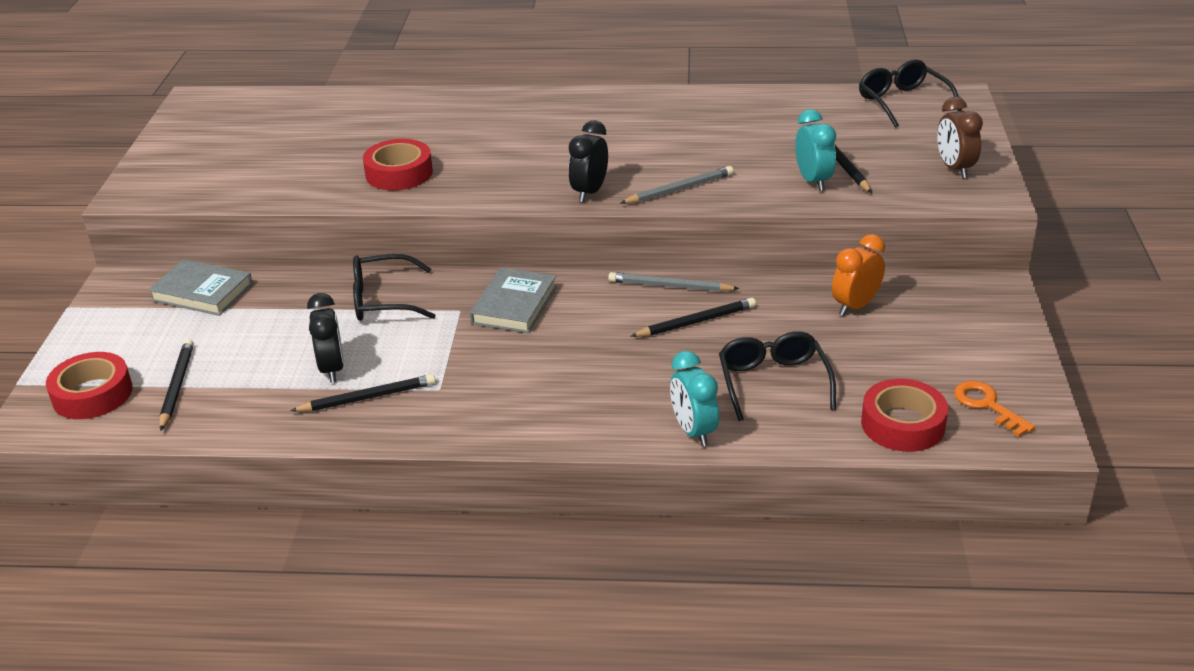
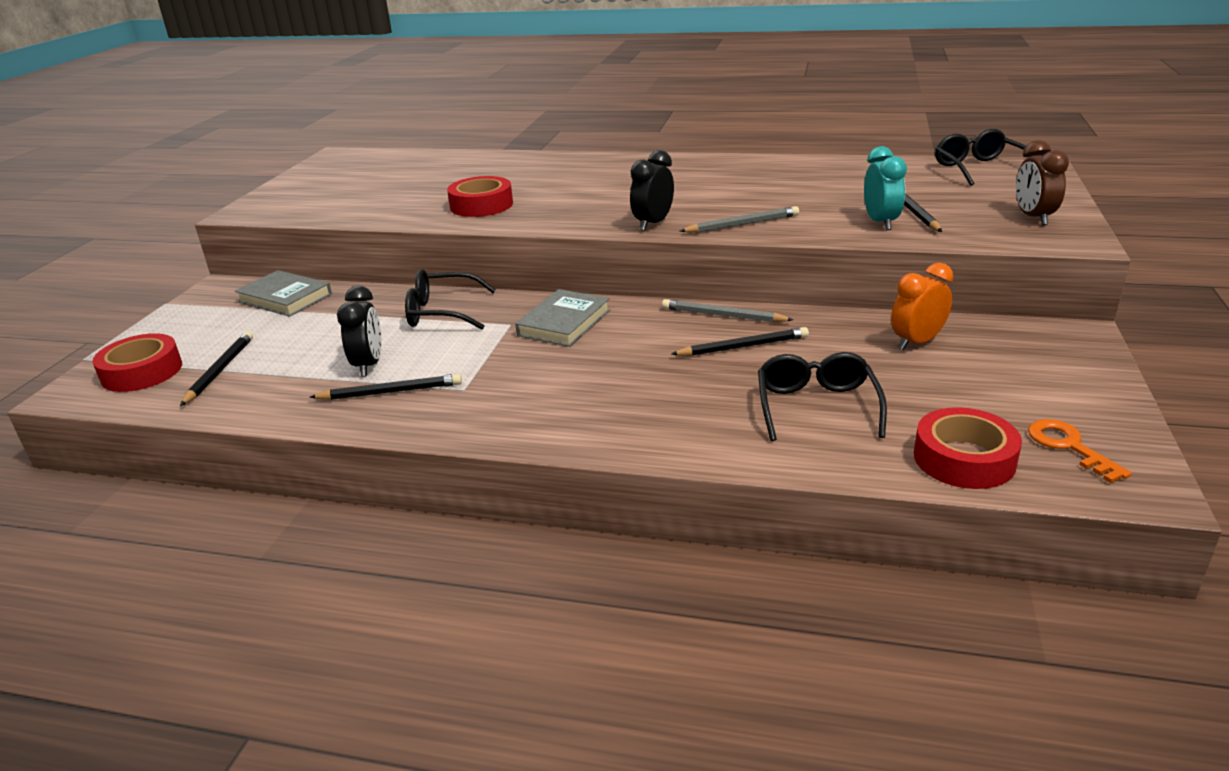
camera: 10 degrees right, 5 degrees down
(693, 431) = (718, 448): turquoise clock -> none

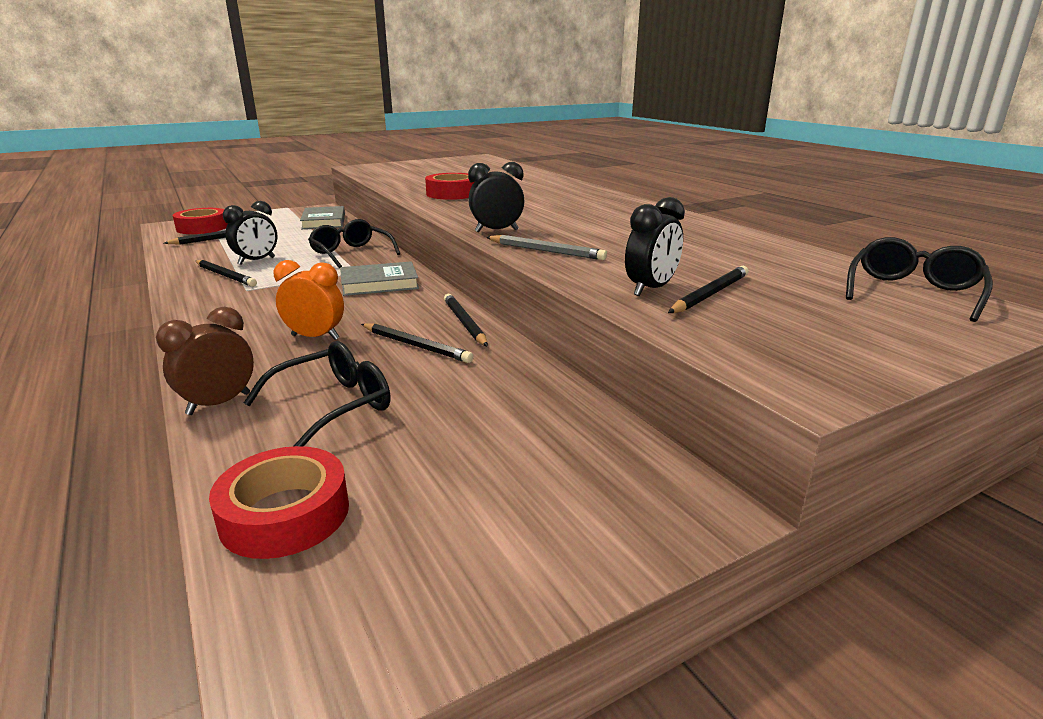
camera: 45 degrees right, 5 degrees down
(723, 315) = (464, 323): grey pencil -> black pencil
(880, 223) = (651, 289): turquoise clock -> black clock
(917, 342) = (530, 414): orange clock -> orange clock (315, 337)
(1033, 218) = (827, 348): brown clock -> brown clock (219, 404)
(1069, 447) = (373, 583): orange key -> none

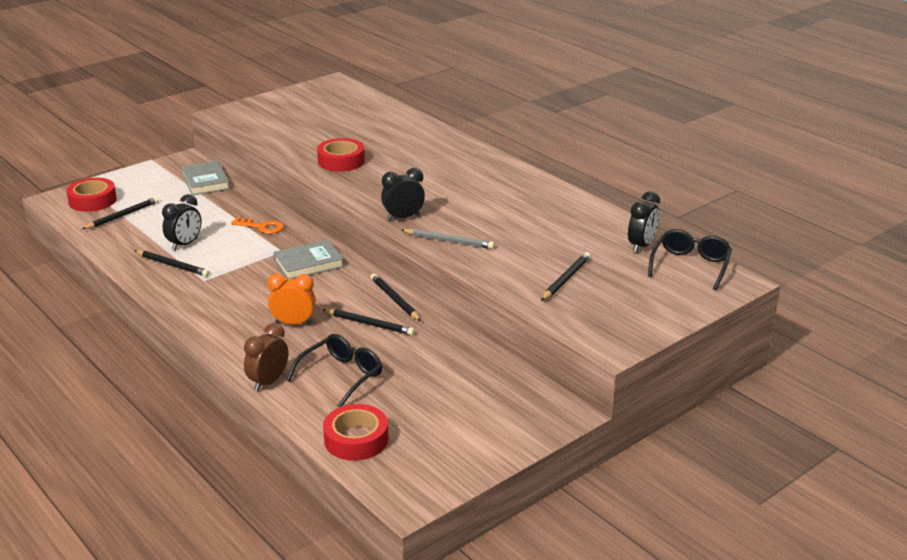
camera: 10 degrees left, 5 degrees up
(351, 253) = (262, 227): black glasses -> orange key
(651, 289) = (528, 277): black clock -> black clock (641, 246)

